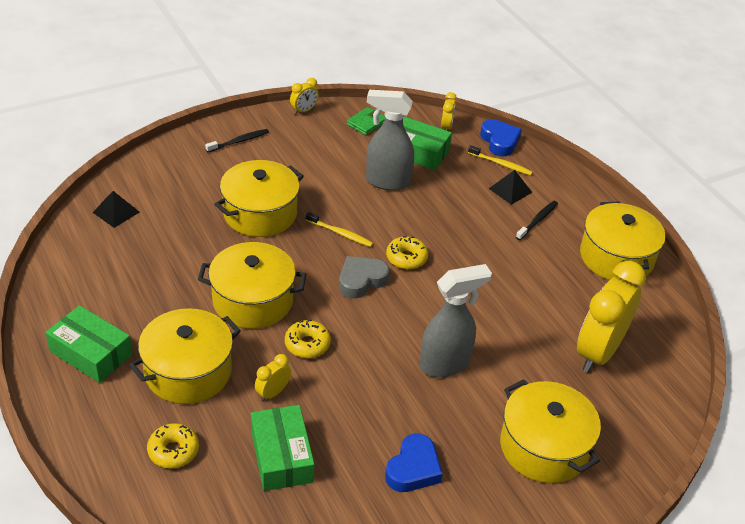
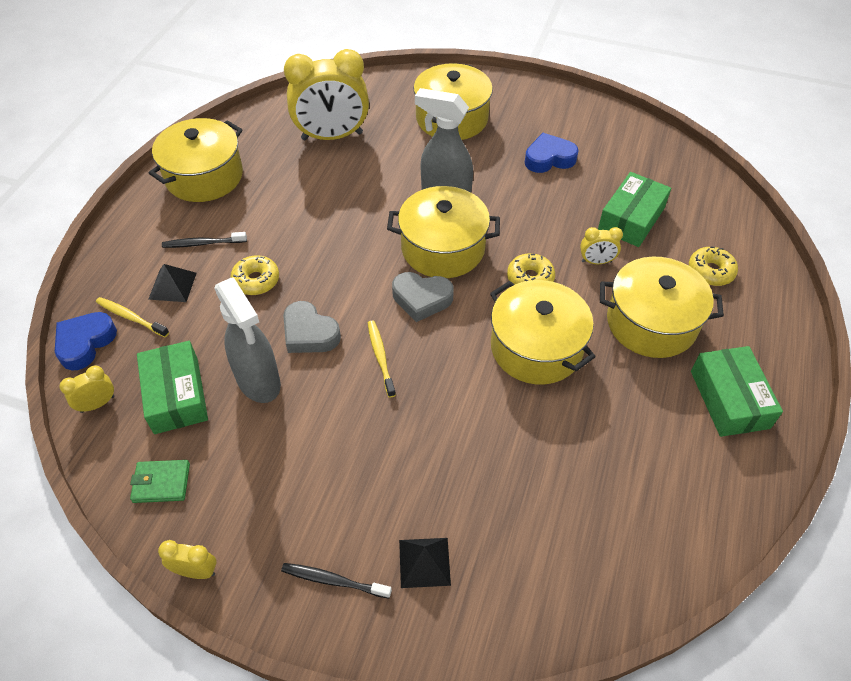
camera: 130 degrees left, 10 degrees up
(116, 212) = (585, 573): black pyramid -> black pyramid (424, 562)
(260, 213) = (429, 441): yellow pot -> yellow pot (443, 248)
(397, 218) = (309, 333): none -> grey heart
(406, 258) = (357, 291): yellow donut -> yellow donut (256, 280)
(501, 164) = (131, 317): yellow toothbrush -> yellow toothbrush turned 45 degrees counterclockwise

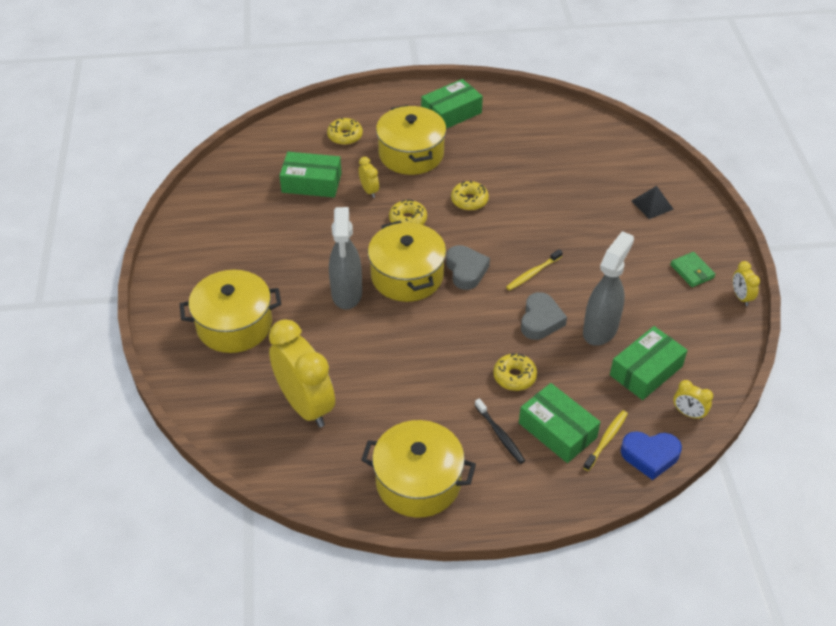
camera: 115 degrees left, 5 degrees down
(131, 317) = (606, 440): yellow toothbrush -> yellow toothbrush turned 150 degrees counterclockwise
(161, 483) = (708, 343): green wallet -> green wallet (692, 271)
(172, 286) = (557, 430): black pyramid -> green box
(334, 581) = (693, 236): black toothbrush -> none
(536, 347) = (469, 200): yellow pot -> yellow donut
(549, 158) = (261, 244): blue heart -> none

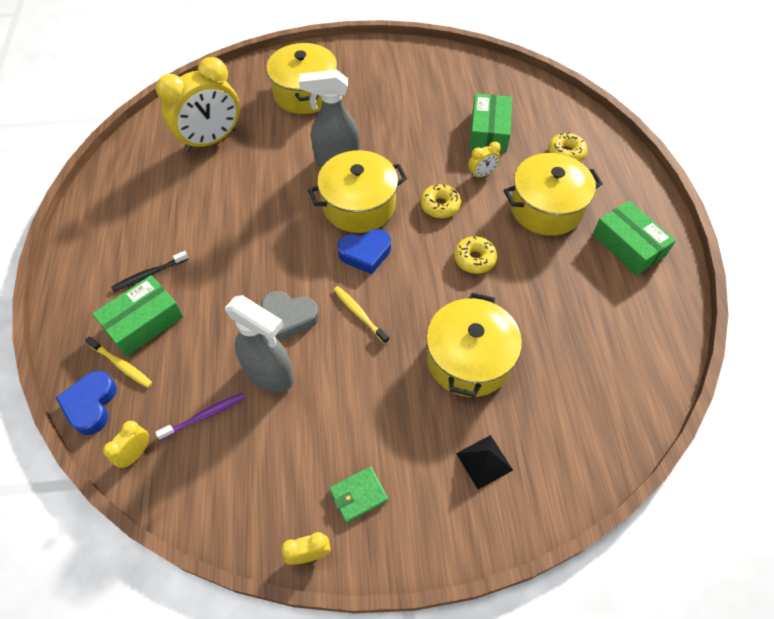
camera: 90 degrees right, 10 degrees up
(418, 482) = (114, 214): yellow pot -> yellow pot (468, 359)
(466, 270) = (365, 253): grey heart -> blue heart
(514, 376) = (217, 289): yellow donut -> none
(646, 370) = (204, 416): green box -> purple toothbrush

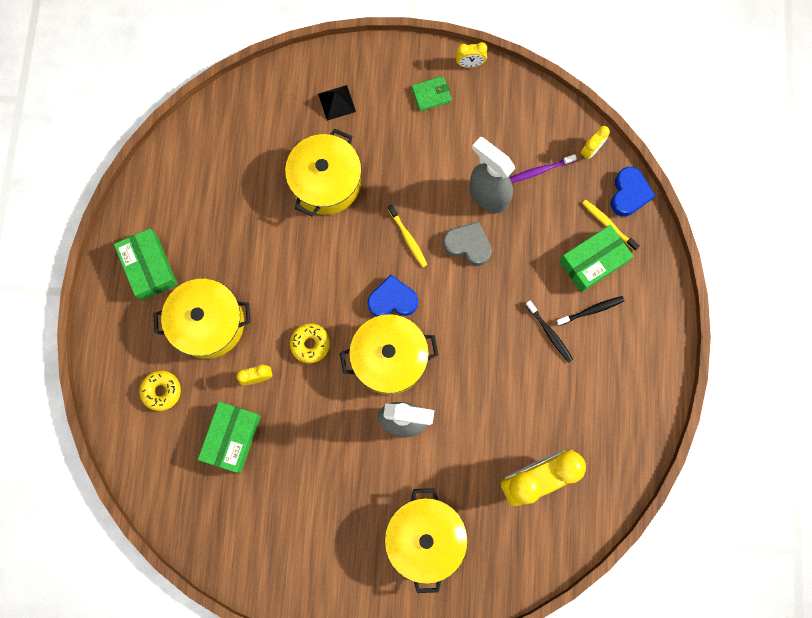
camera: 170 degrees left, 20 degrees up
(196, 248) = (549, 333): none -> black toothbrush
(474, 259) = (294, 276): yellow donut -> none

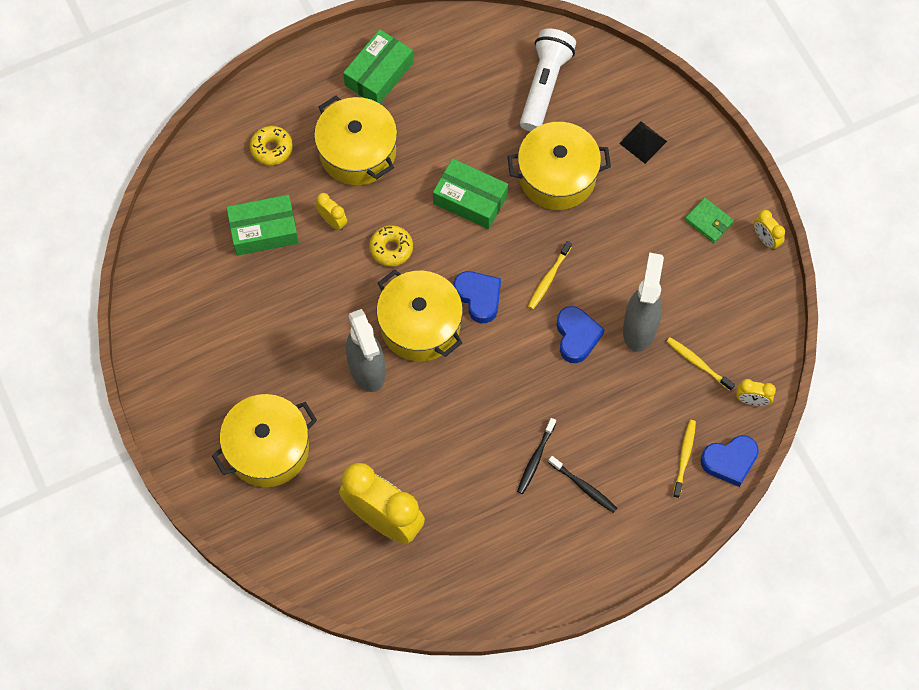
camera: 60 degrees right, 10 degrees down
(243, 146) = (544, 86): none -> white flashlight
(468, 245) = (576, 336): grey heart -> blue heart
(540, 170) = (698, 363): purple toothbrush -> yellow toothbrush
(593, 261) = (635, 463): green box -> green box (470, 199)

